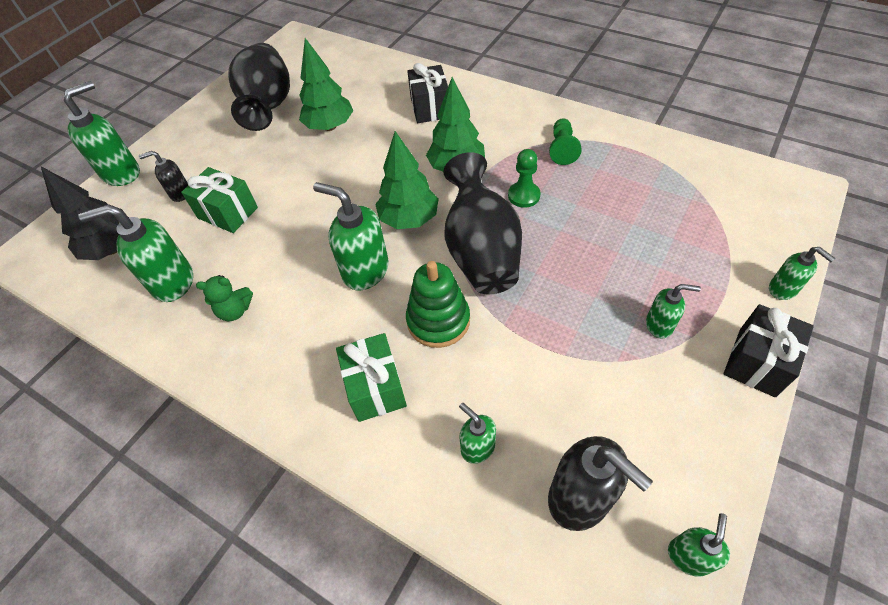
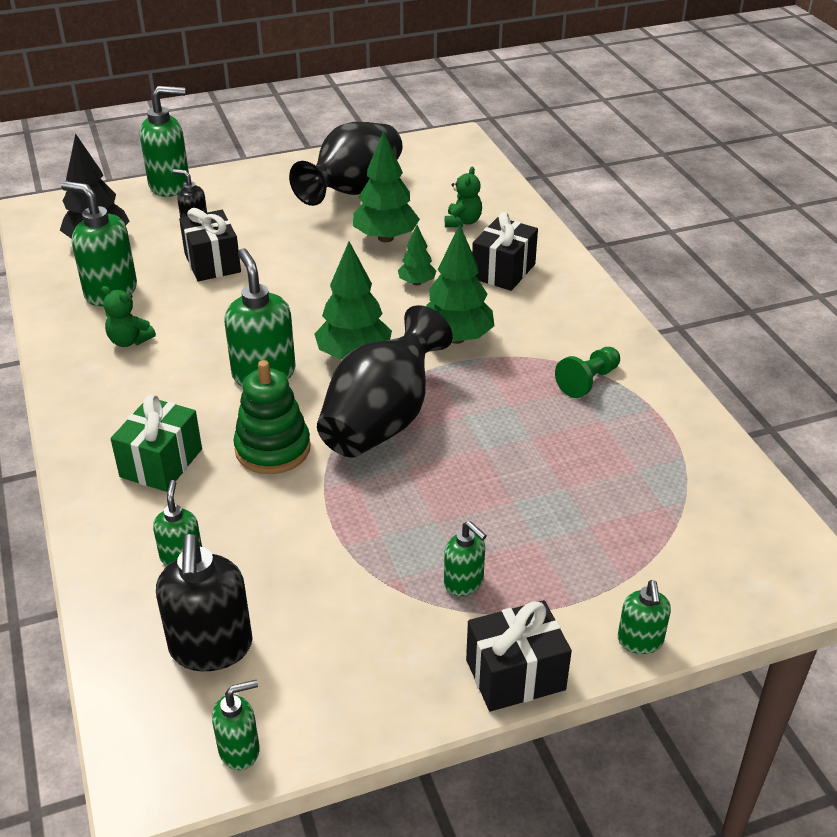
camera: 35 degrees right, 15 degrees down
(228, 213) = (212, 263): green gift -> black gift
(366, 89) = (462, 222): none -> green teddy bear
(387, 145) = (417, 282): none -> green tree
(524, 196) = (488, 399): green pawn -> none

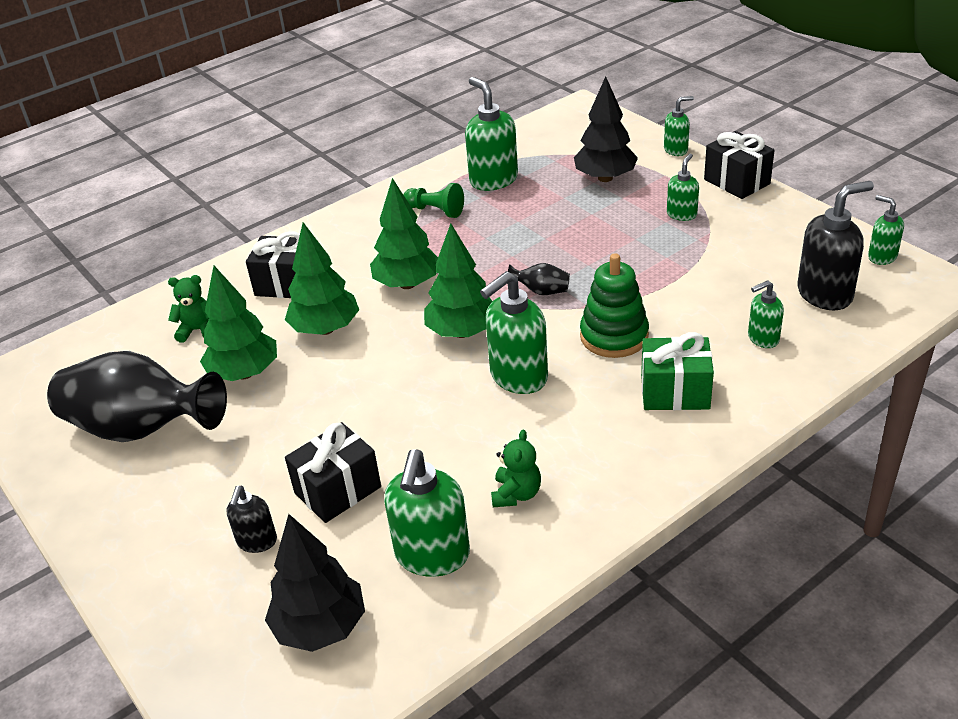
camera: 105 degrees left, 0 degrees up
(170, 186) = (149, 616): green soap dispenser -> green soap dispenser (493, 180)
(382, 420) = (541, 291): black vase -> black vase, size x0.40
(417, 282) = (325, 329): green tree -> green tree, size x1.82
(594, 539) = (605, 178): none -> black tree

